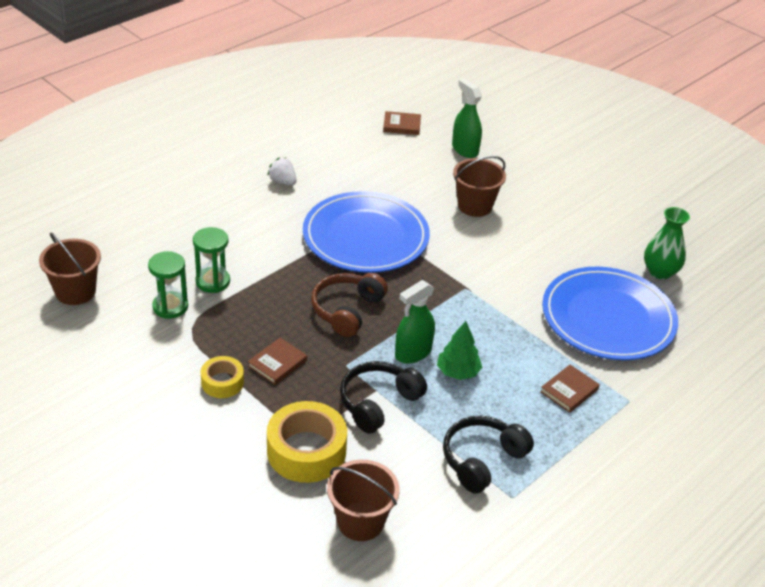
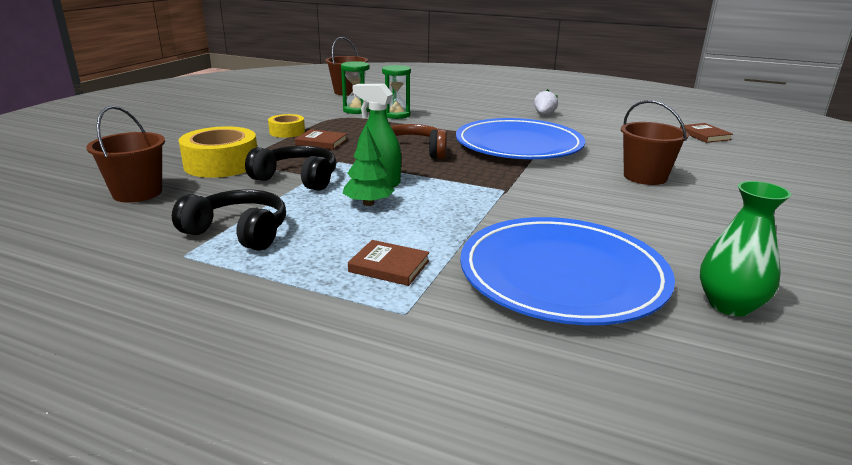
camera: 70 degrees right, 15 degrees down
(465, 149) = (727, 161): green spray bottle -> none

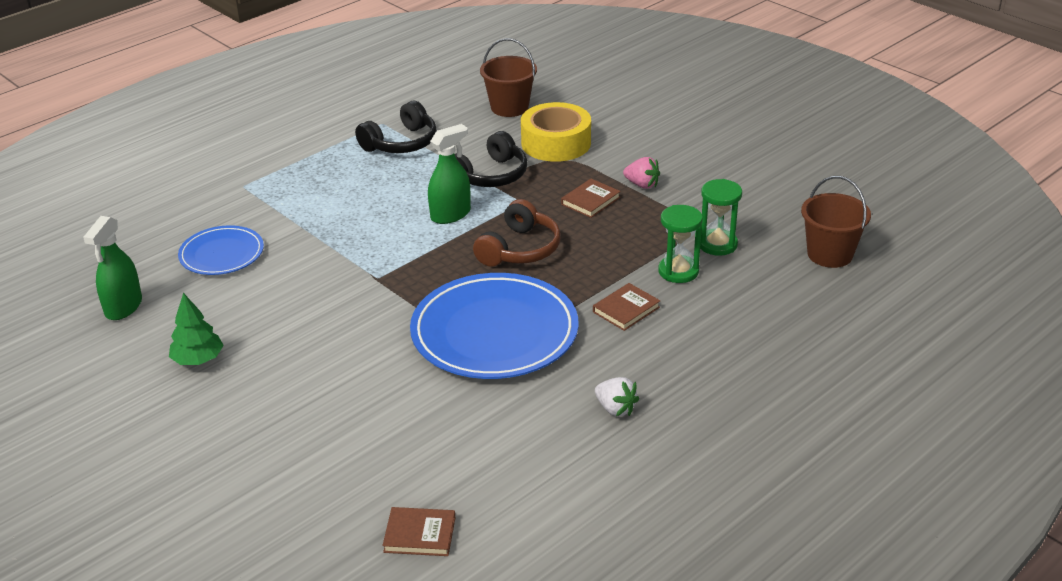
camera: 115 degrees right, 10 degrees up
(287, 132) = (642, 185): yellow tape -> pink strawberry
(368, 203) = (407, 201): green tree -> green tree (198, 360)
(389, 266) = (299, 191): brown book -> brown book (626, 309)
(562, 275) = (222, 254): blue plate -> blue plate, size x0.55
(645, 177) = (334, 385): brown bucket -> none
(729, 305) = (123, 307): green vase -> green spray bottle

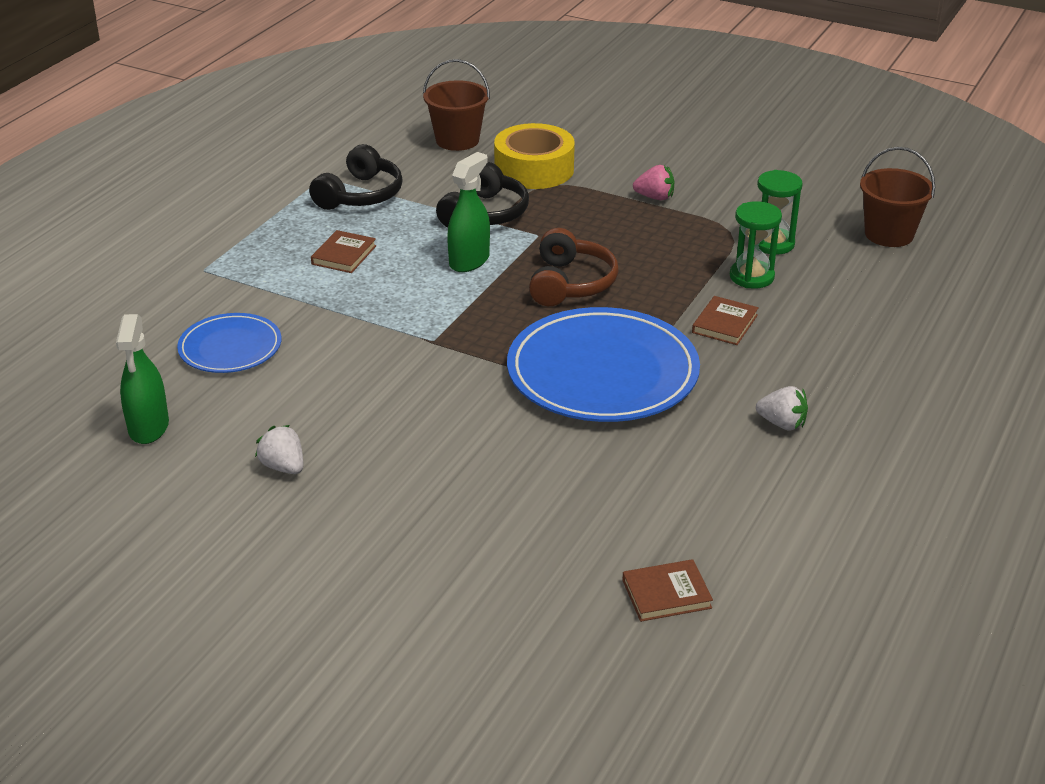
camera: 20 degrees left, 0 degrees up
(198, 360) = (283, 467): green tree -> white strawberry
(590, 201) = (612, 222): brown book -> brown book (344, 255)

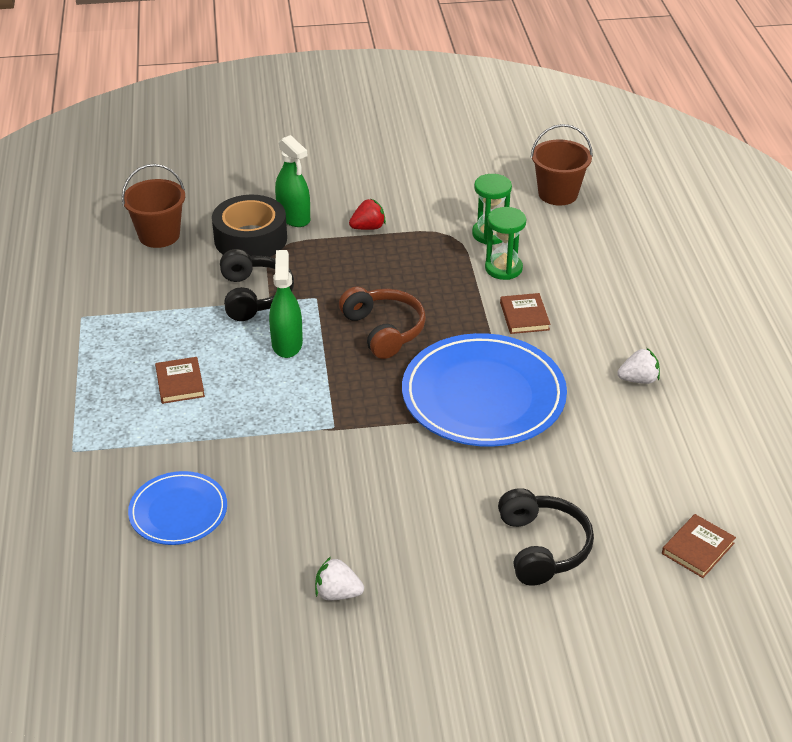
camera: 35 degrees left, 5 degrees up
(149, 427) = (190, 617): green spray bottle -> green spray bottle (294, 217)
(360, 195) = (132, 320): black headphones -> black headphones (542, 547)
(534, 169) = (250, 239): yellow tape -> black tape
(655, 197) = (368, 227): pink strawberry -> red strawberry

